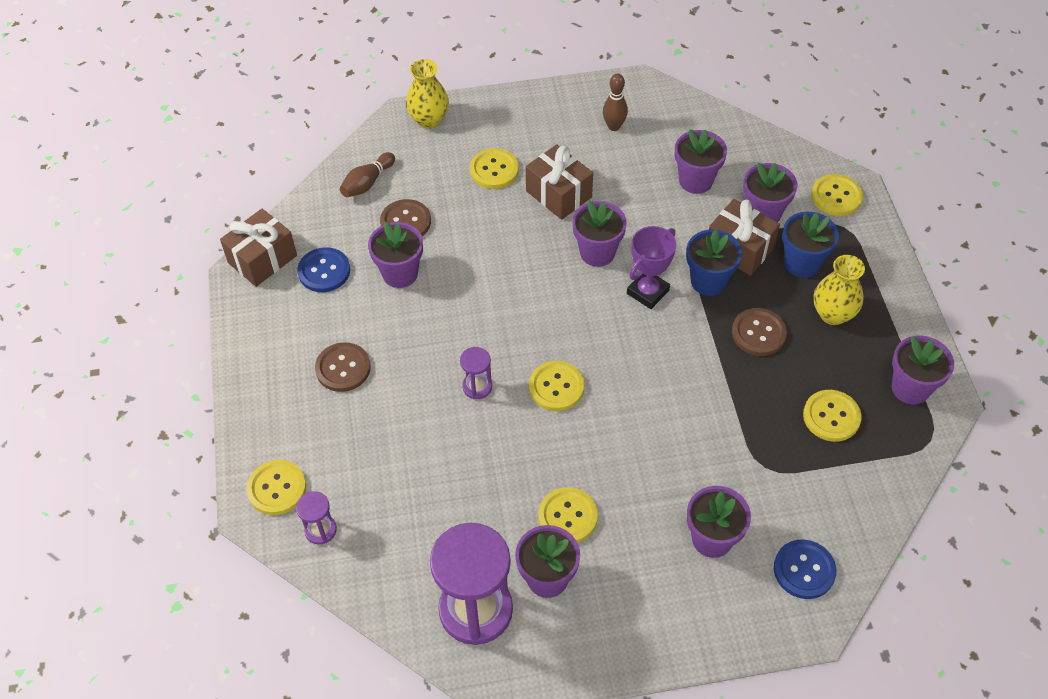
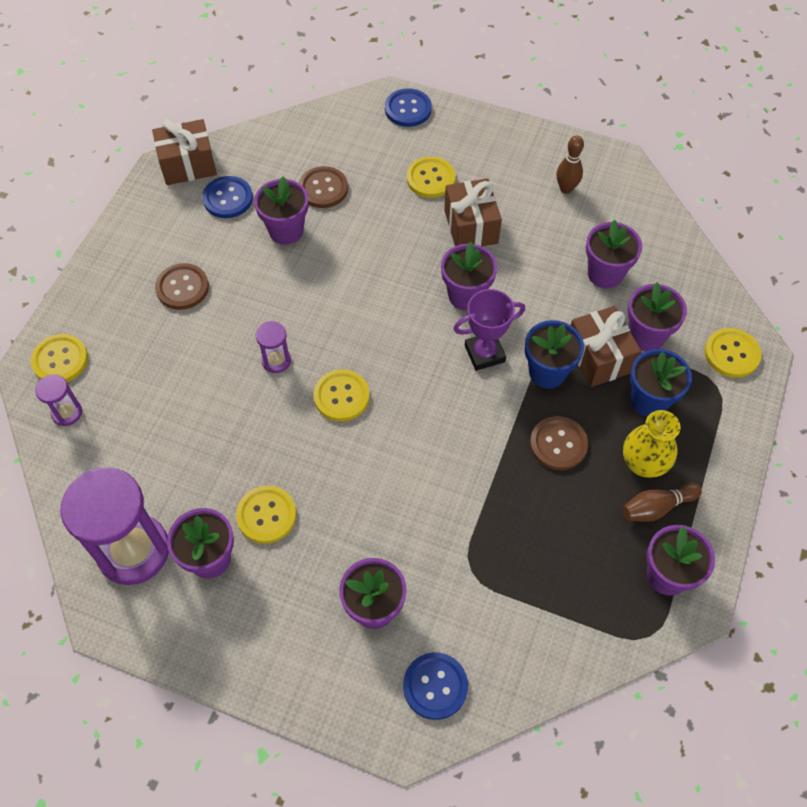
camera: 30 degrees right, 5 degrees up
(367, 183) = (317, 140): brown bowling pin -> brown bowling pin (656, 507)
(429, 120) = (408, 109): yellow vase -> blue button
(831, 417) = (568, 559): yellow button -> none

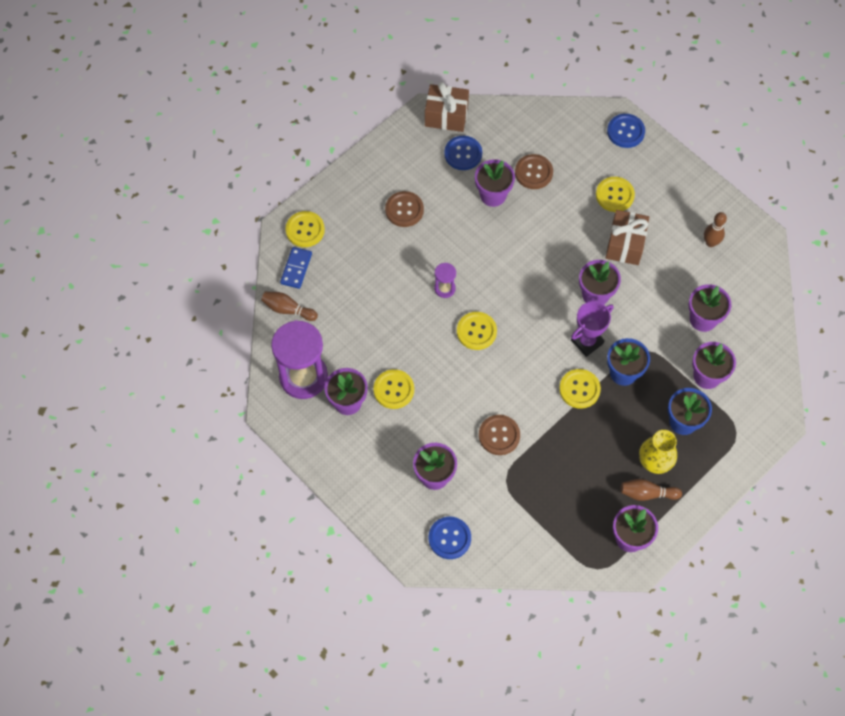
camera: 25 degrees right, 5 degrees up
(67, 413) = (296, 268): purple hourglass -> blue domino
(76, 469) = (288, 309): none -> brown bowling pin
(484, 353) = (587, 342): purple trophy -> purple trophy turned 45 degrees counterclockwise
(558, 444) = (604, 424): brown button -> brown button (499, 435)
(599, 357) = (665, 377): brown gift -> none
(731, 354) = (760, 414): yellow button -> yellow button (579, 389)

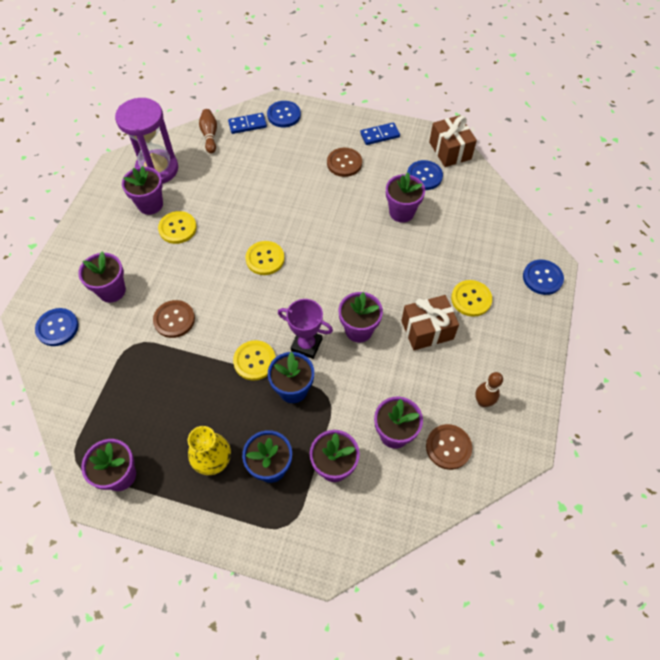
camera: 60 degrees right, 5 degrees down
(305, 230) = (284, 115): yellow button -> blue button
(388, 161) = (380, 135): none -> blue domino
(444, 288) = (291, 220): purple hourglass -> none
(533, 172) = (445, 230): brown button -> brown button (448, 447)
(647, 493) = (175, 469): brown bowling pin -> none

